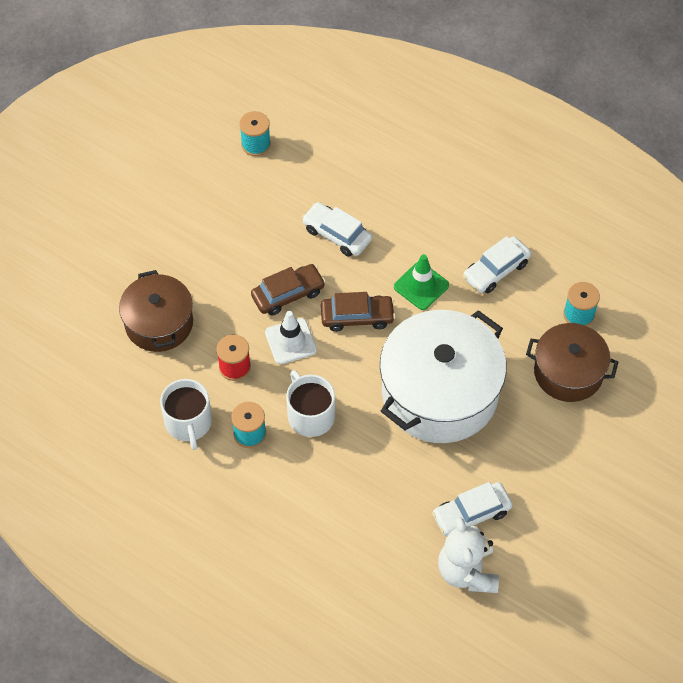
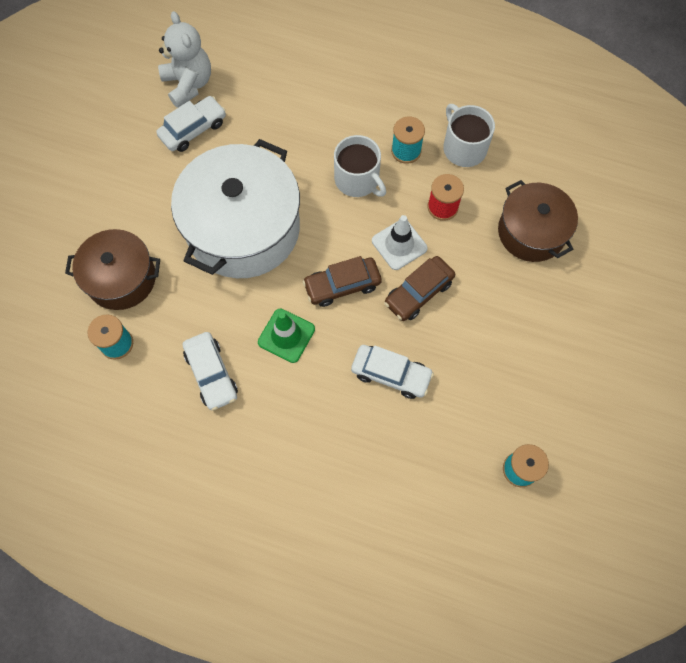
camera: 165 degrees right, 10 degrees up
(496, 270) = (211, 374): white car -> white car turned 120 degrees clockwise

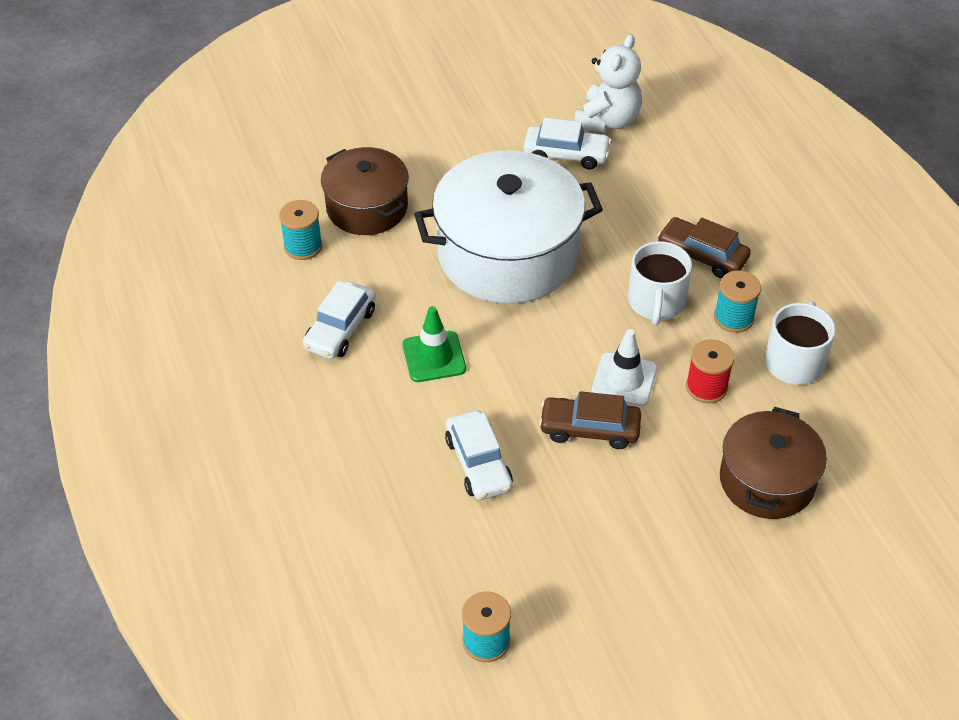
camera: 50 degrees right, 20 degrees down
(342, 285) = (531, 364): brown car -> brown car (702, 255)

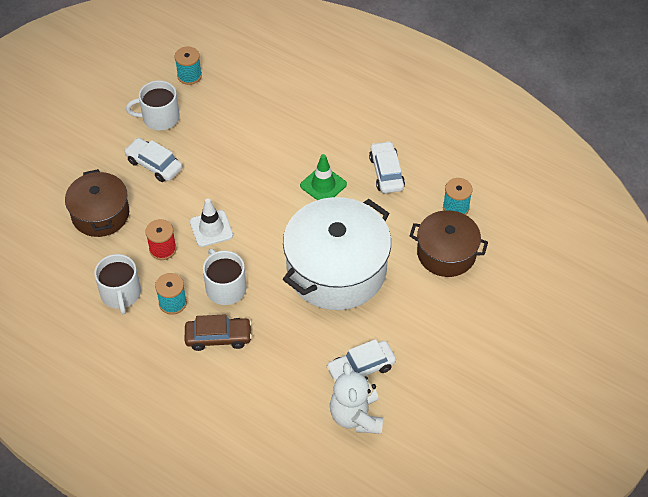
camera: 145 degrees right, 5 degrees up
(478, 463) = (254, 145): white car -> white car (154, 164)
(585, 589) = (159, 117): none -> white mug
(589, 429) = (211, 191): brown car -> none

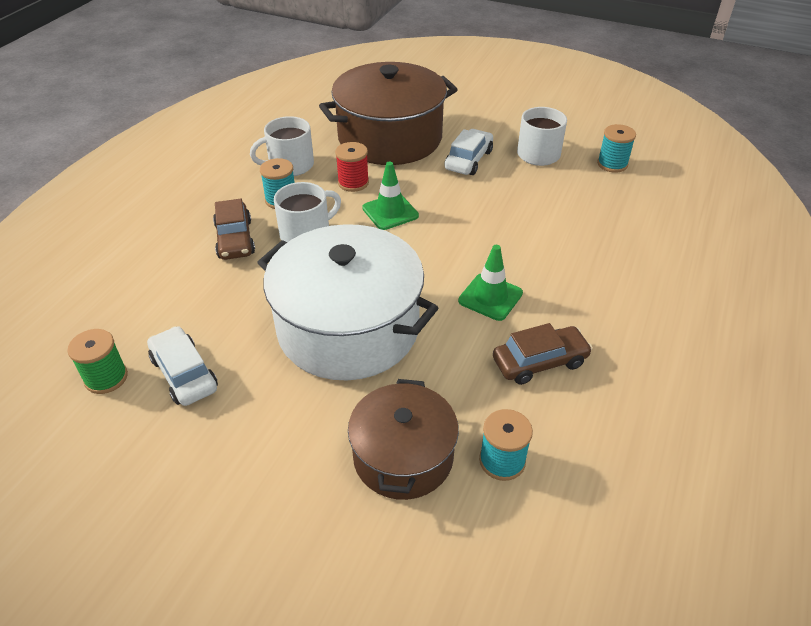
camera: 80 degrees right, 10 degrees down
(100, 214) = (390, 138): brown pot -> brown pot, size x1.67
(211, 228) = (390, 212): white traffic cone -> green traffic cone
(356, 416) = (106, 378): white teddy bear -> green spool
(386, 172) = (540, 362): white car -> brown car

